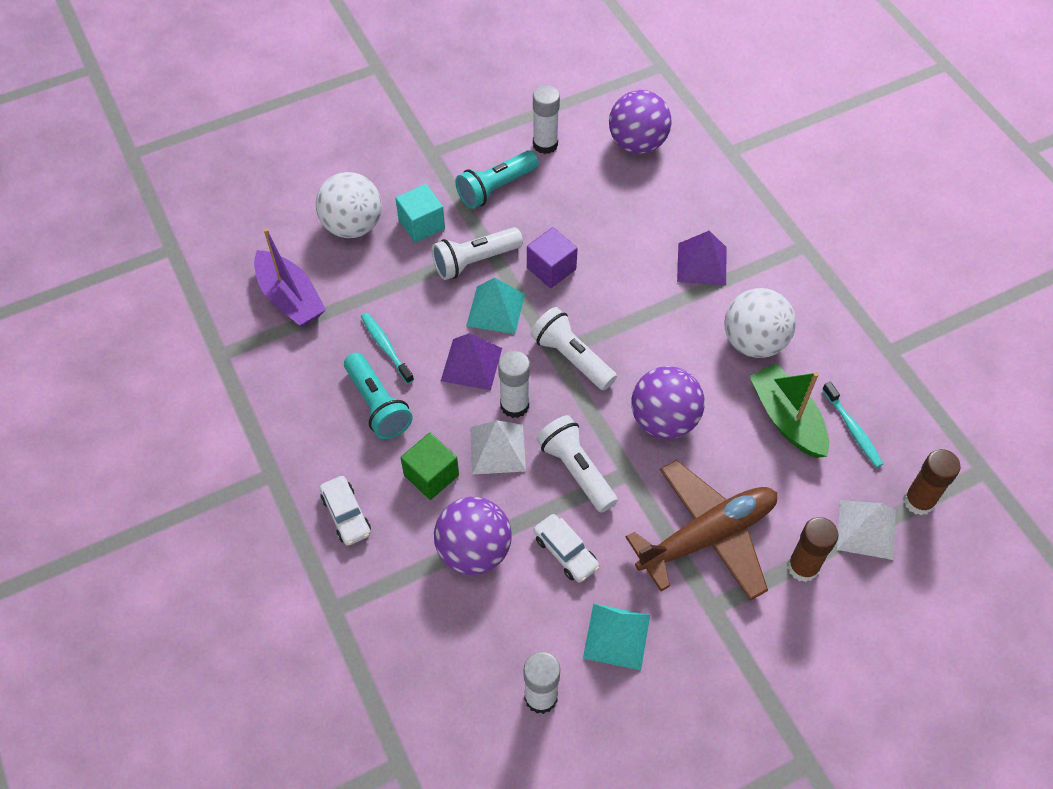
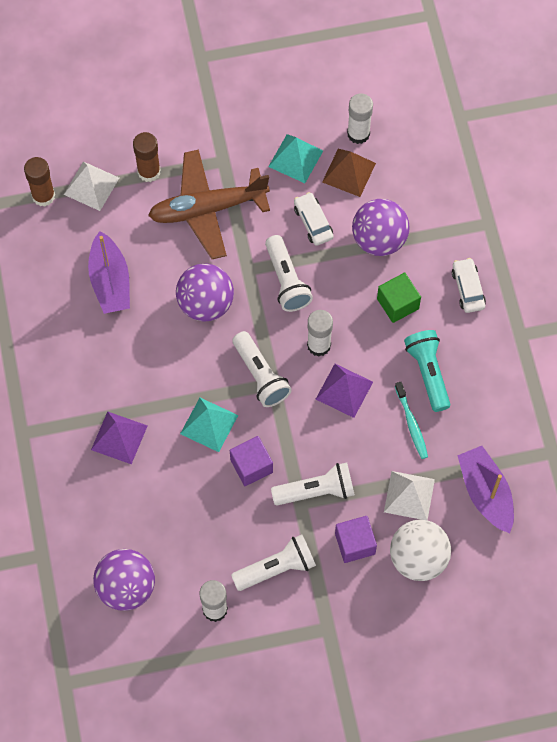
camera: 165 degrees left, 10 degrees up
(421, 224) = (355, 543): turquoise cube -> purple cube
(495, 188) = (276, 568): turquoise flashlight -> white flashlight
(495, 309) = (311, 437): turquoise pyramid -> turquoise pyramid (209, 424)
(498, 449) = (341, 312): white pyramid -> white pyramid (409, 495)
(538, 634) = (348, 172): none -> brown pyramid
(754, 342) = (107, 352): white ball -> none
(786, 419) = (110, 281): green boat -> purple boat
(852, 429) = (64, 261): turquoise toothbrush -> none

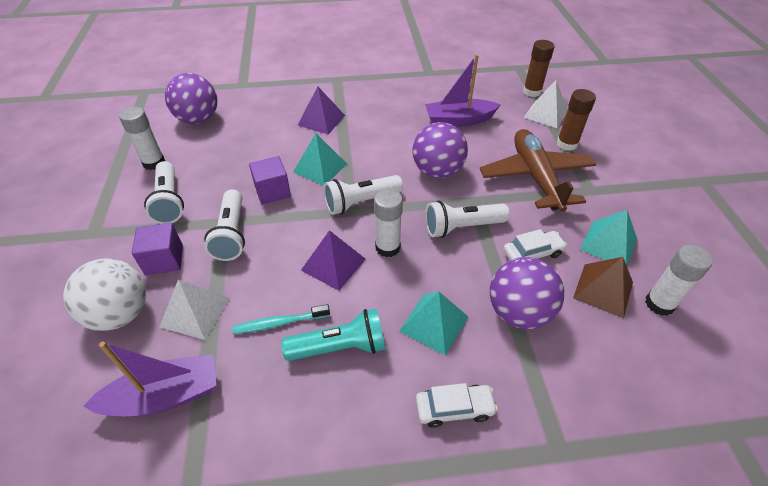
camera: 95 degrees right, 20 degrees down
(397, 304) = (433, 323): green cube -> turquoise pyramid

